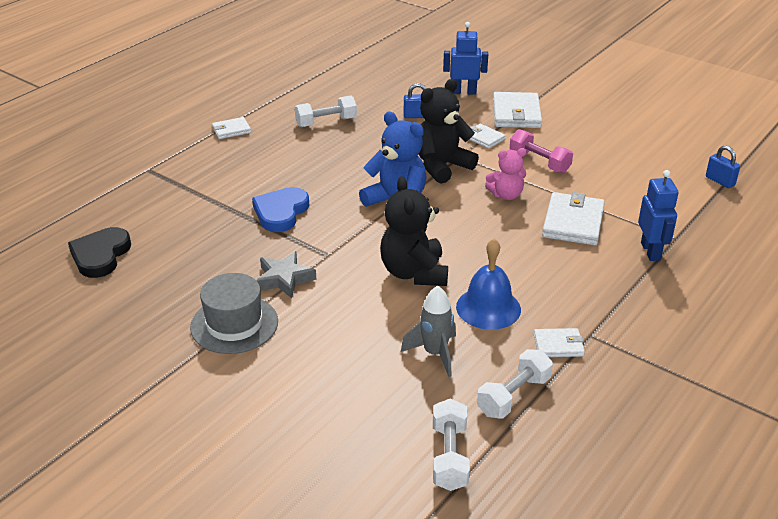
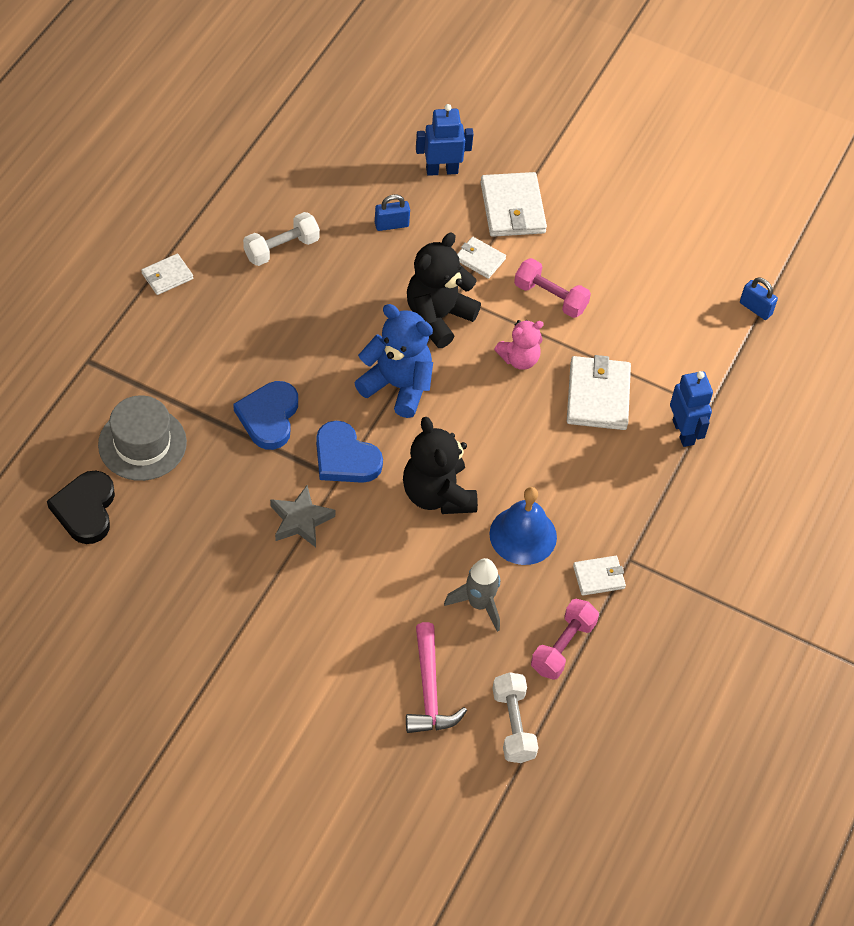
camera: 15 degrees left, 20 degrees up
(234, 324) = (265, 591): grey hat -> grey hat (142, 443)
(338, 242) = (345, 458): none -> blue heart
(368, 416) = (429, 690): none -> pink hammer
(514, 396) = (563, 647): white dumbbell -> pink dumbbell

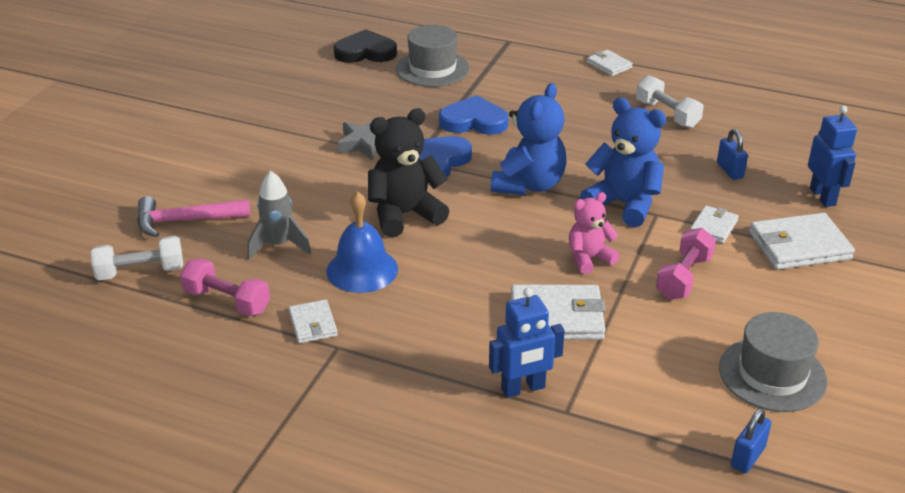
camera: 90 degrees right, 20 degrees down
(438, 317) = (624, 204): black teddy bear -> blue teddy bear
(519, 359) = (589, 258): pink teddy bear -> pink teddy bear turned 90 degrees clockwise
(671, 271) = (772, 374): none -> grey hat

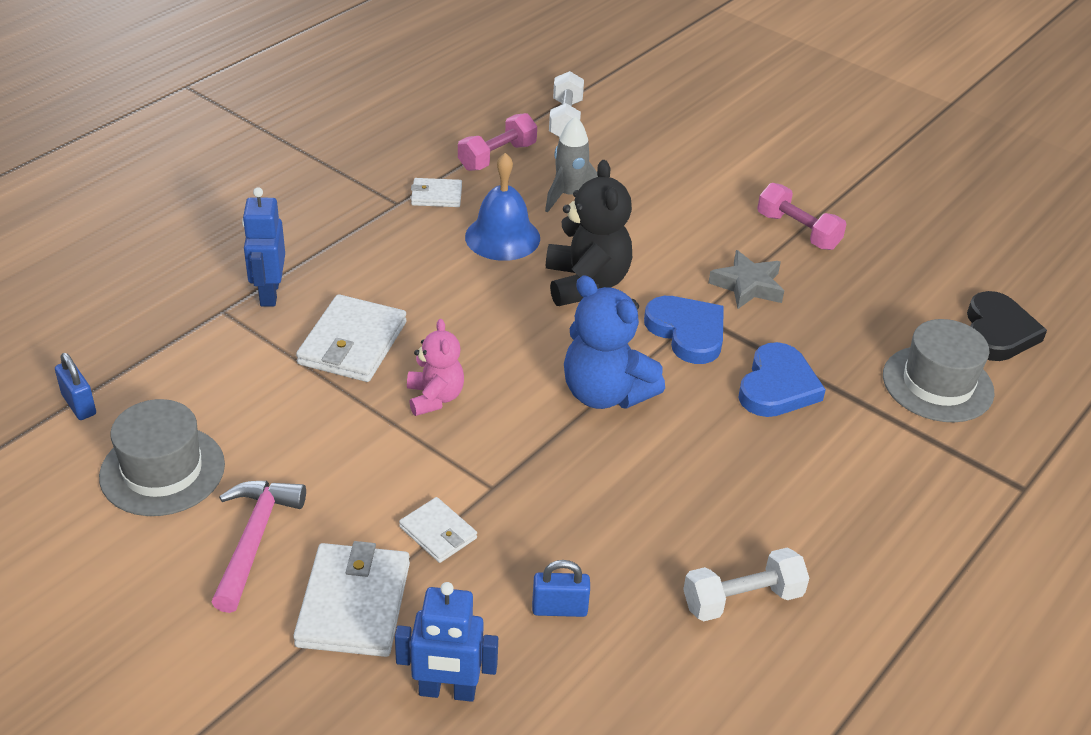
camera: 105 degrees right, 5 degrees up
(185, 221) = (637, 150): pink hammer -> pink hammer (254, 540)
(609, 65) = (922, 586): white wallet -> none
(624, 204) = (527, 465): blue teddy bear -> none
(683, 277) = (357, 464): pink dumbbell -> pink dumbbell (798, 231)

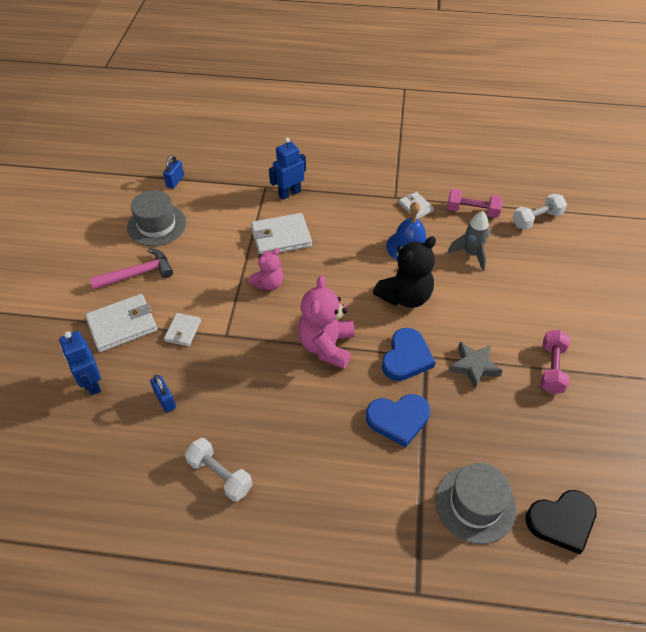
camera: 60 degrees right, 10 degrees up
(605, 393) = (326, 346): blue teddy bear -> pink teddy bear

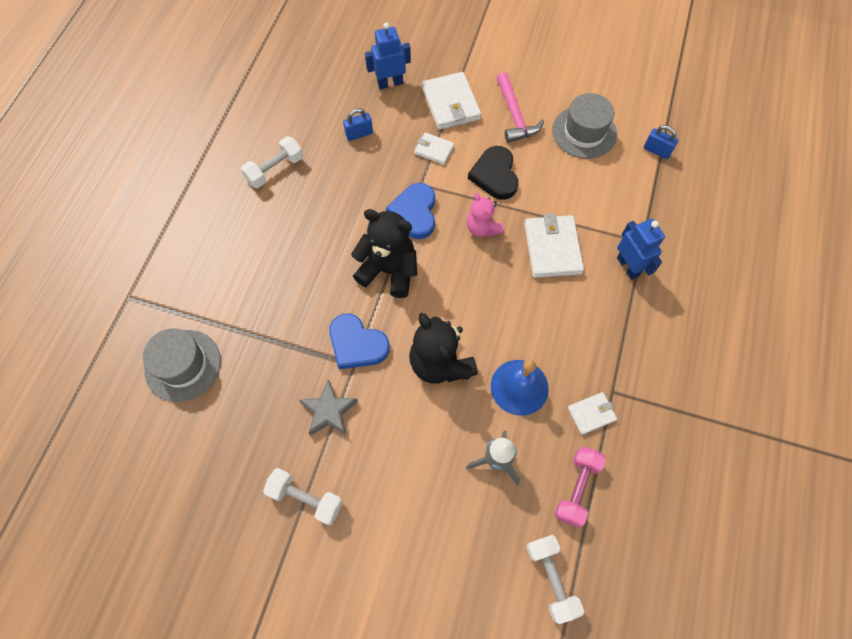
camera: 100 degrees right, 15 degrees up
(326, 346) = (389, 270): pink teddy bear -> black teddy bear
(398, 419) = (287, 319): blue heart -> blue heart (414, 213)
(552, 368) = (305, 498): pink dumbbell -> white dumbbell
(561, 521) = (140, 438): black heart -> black heart (495, 175)

